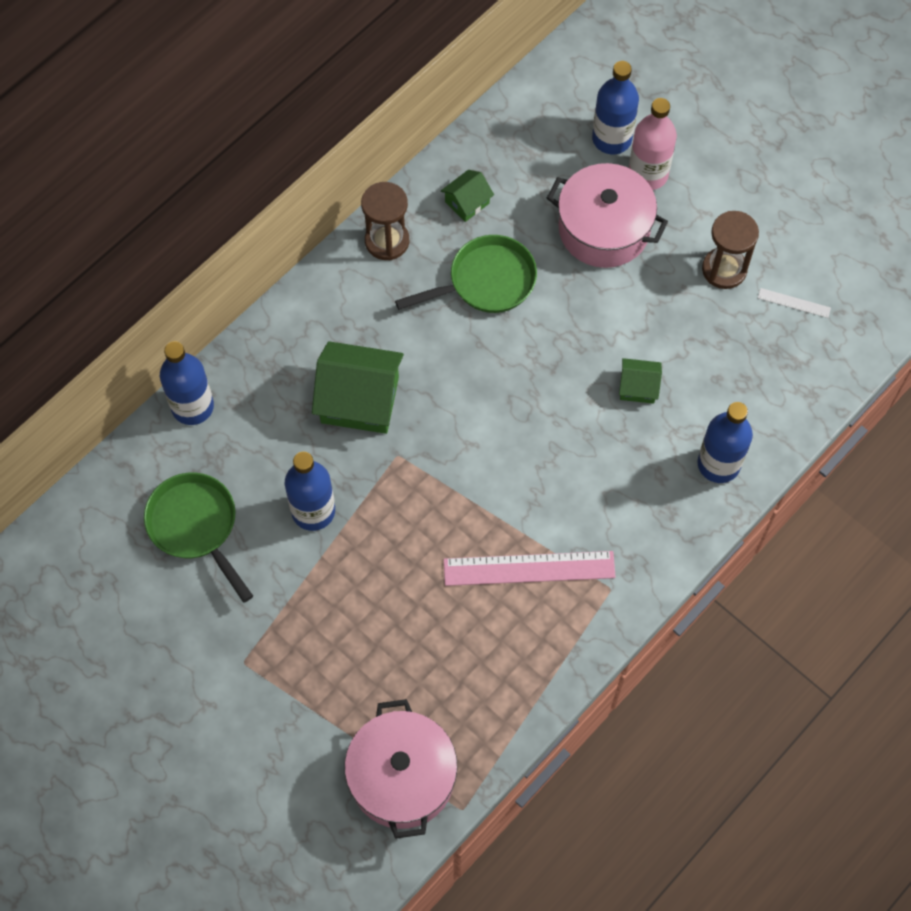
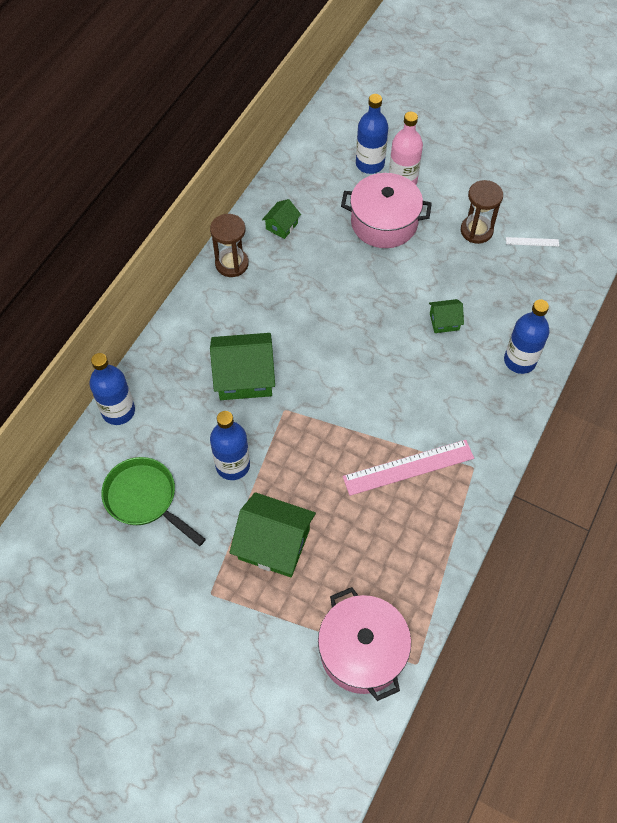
camera: 15 degrees left, 5 degrees down
(335, 622) = (274, 544): none -> green house
(486, 282) = (312, 275): green pan -> none

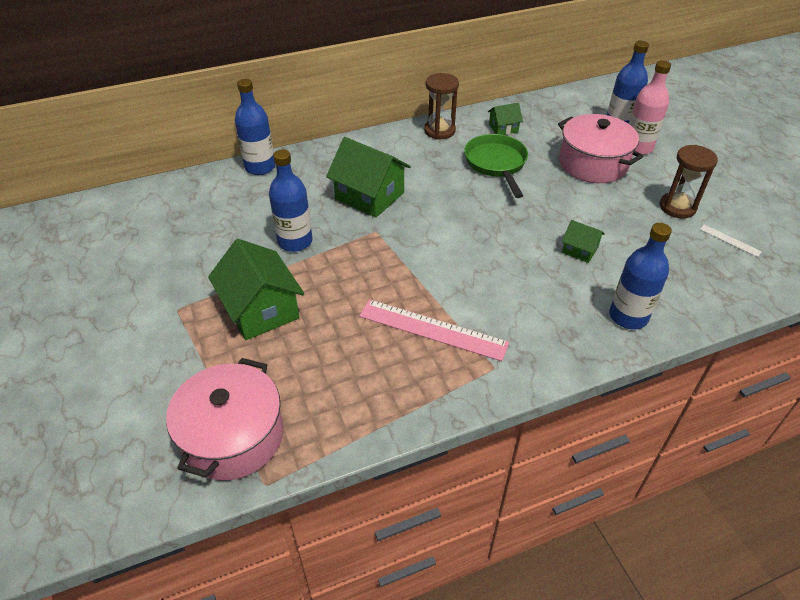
camera: 40 degrees right, 15 degrees down
(144, 498) = (211, 223): green pan -> green pan (496, 164)

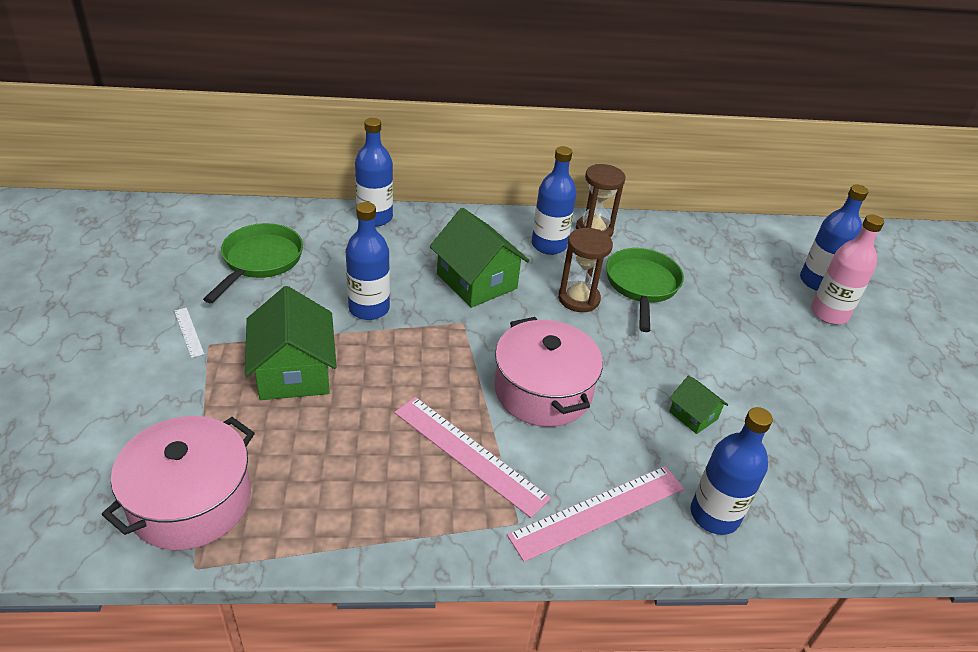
camera: 15 degrees right, 5 degrees down
(182, 229) = (260, 261): none -> green pan
(411, 152) = (549, 245): none -> blue bottle
(503, 128) = (671, 247): green house -> none
(547, 340) = (598, 511): none -> pink ruler
(593, 164) = (761, 317): pink pot -> pink pot (542, 391)
(677, 207) = (846, 400): brown hourglass -> brown hourglass (578, 299)
(730, 240) = (897, 462): white ruler -> white ruler (188, 332)

